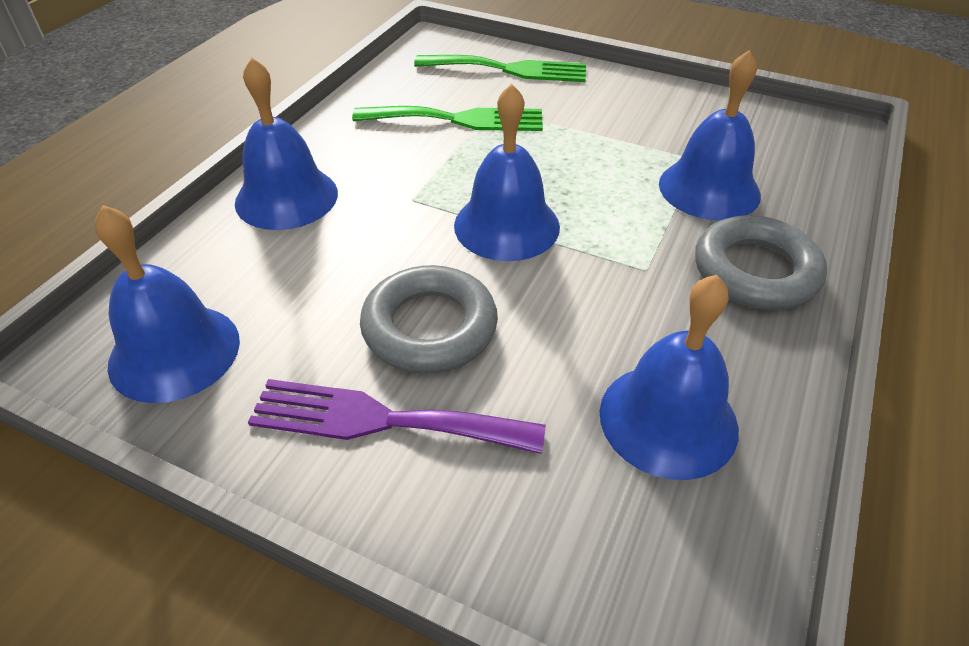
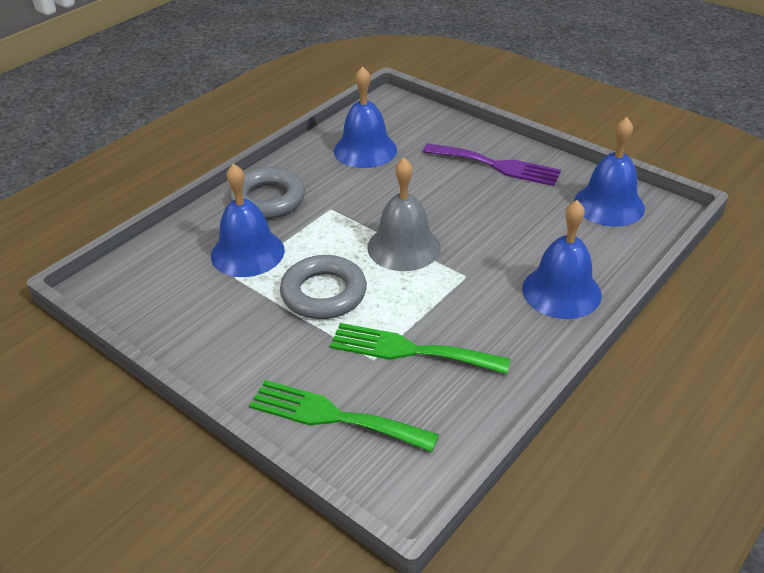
camera: 165 degrees left, 5 degrees down
(429, 327) = (467, 198): grey ring -> grey ring (324, 293)
(506, 225) = (404, 247): blue bell -> grey bell

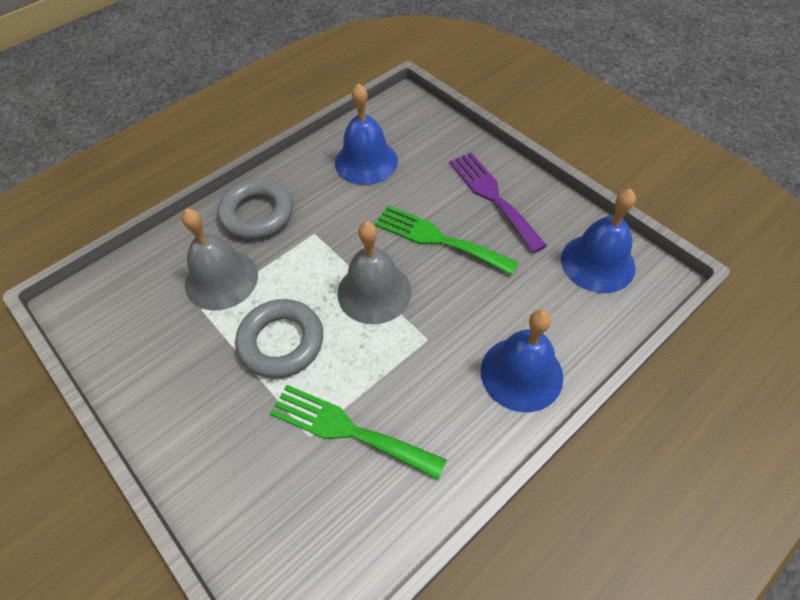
camera: 10 degrees right, 15 degrees up
(247, 252) = (221, 279): blue bell -> grey bell
(333, 416) = (252, 506): green fork -> green fork (438, 239)
(497, 165) = (493, 196): purple fork -> purple fork turned 150 degrees counterclockwise

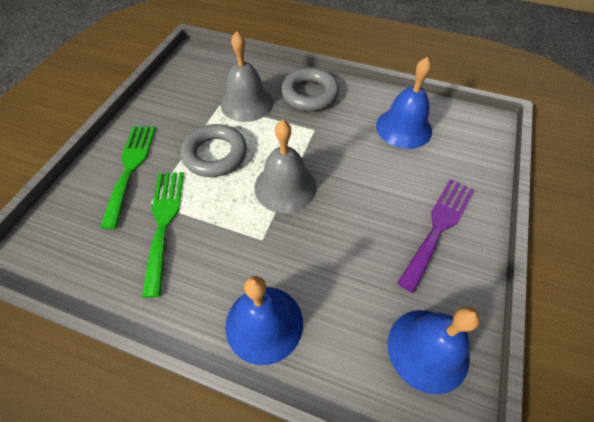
camera: 60 degrees right, 0 degrees up
(438, 239) = (362, 206): green fork -> green fork (130, 168)

